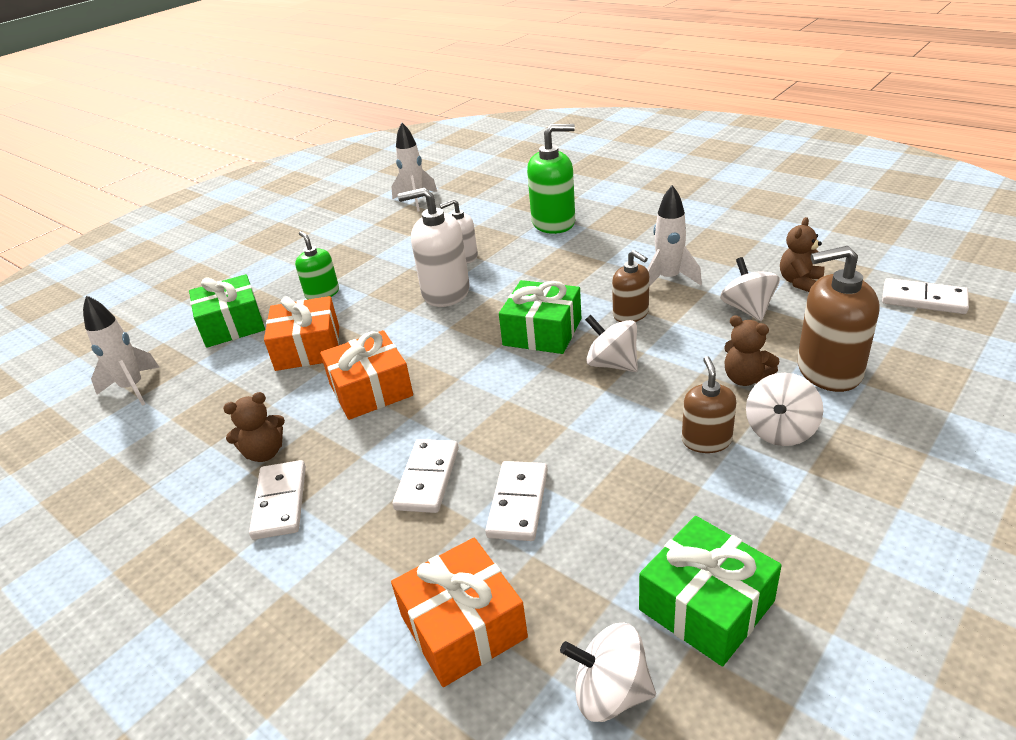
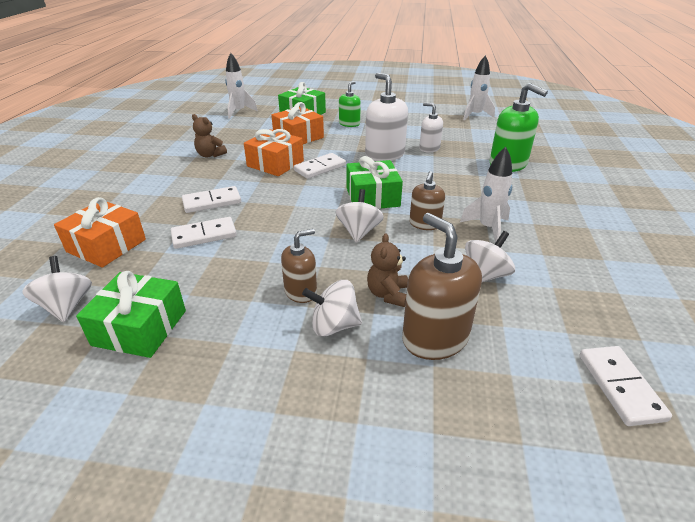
camera: 55 degrees right, 0 degrees up
(280, 502) = (177, 170): white domino -> white domino (320, 168)
(799, 282) = (559, 295): brown teddy bear -> none

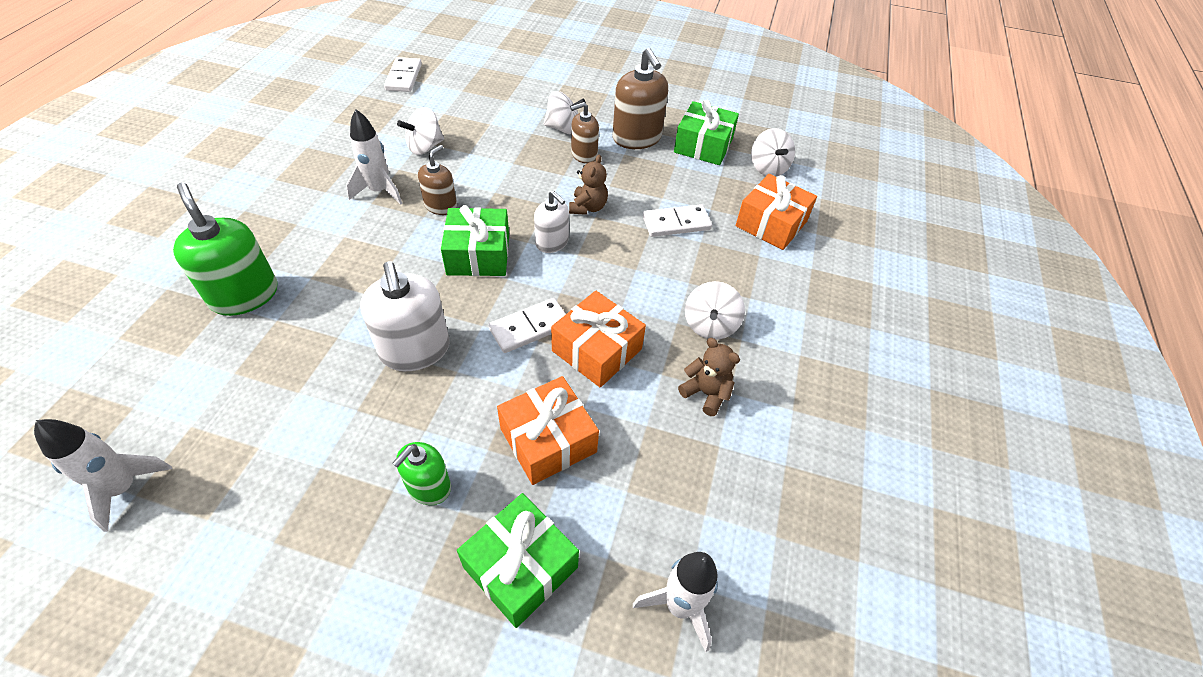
camera: 175 degrees left, 15 degrees up
(212, 202) = (678, 274): white domino -> none
(359, 232) = (515, 205): white spinning top -> white spinning top (710, 325)
(388, 294) = (515, 143): brown teddy bear -> brown teddy bear (588, 207)
(429, 148) = (328, 359): white soap dispenser -> white soap dispenser (552, 242)
(435, 338) = (496, 112): brown soap dispenser -> brown soap dispenser (637, 138)

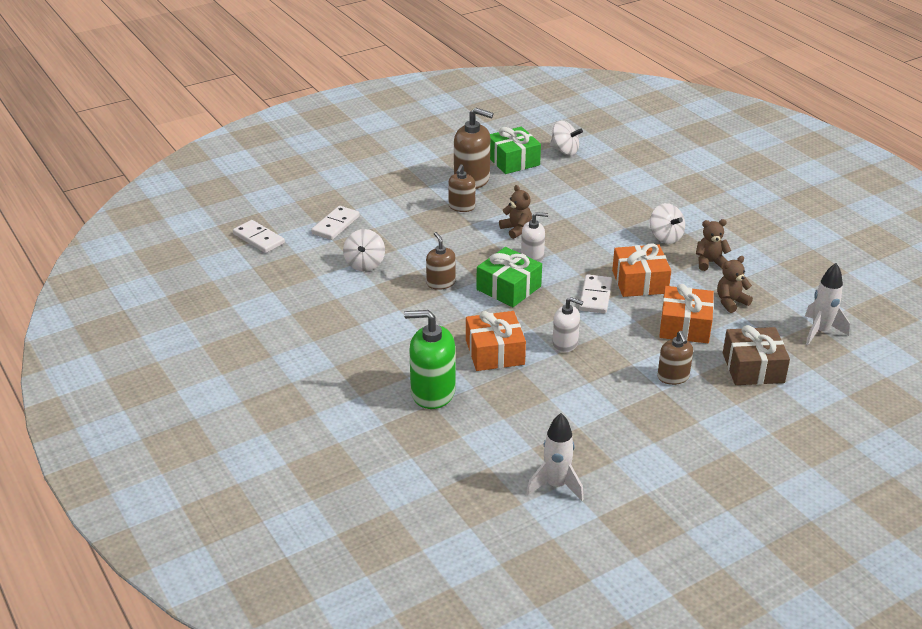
camera: 45 degrees left, 15 degrees down
(379, 191) = (391, 301): white rocket -> none
(415, 350) = (565, 344): white soap dispenser -> white soap dispenser, size x0.60
(429, 487) = (673, 377): green soap dispenser -> brown soap dispenser
(520, 567) = (753, 368): green gift -> brown gift
(563, 128) = (422, 201): white spinning top -> none
(644, 460) = (731, 302): none -> brown teddy bear
(676, 223) = (571, 206): white domino -> white domino (335, 225)
(771, 223) = (613, 176): orange gift -> orange gift (495, 352)

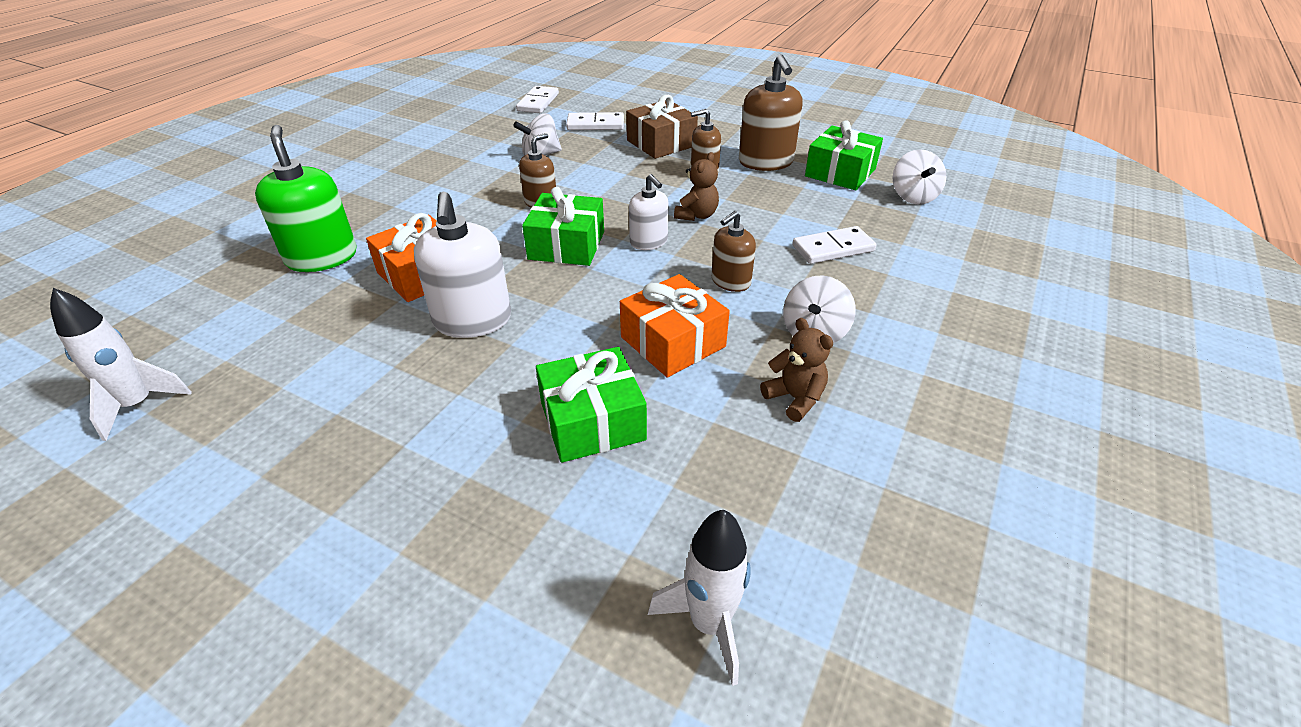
camera: 60 degrees right, 5 degrees up
(565, 344) = (472, 320): white soap dispenser -> white soap dispenser, size x1.67
(595, 296) = (602, 313): white domino -> white domino (833, 248)
(673, 377) = (444, 447): brown soap dispenser -> brown soap dispenser (730, 281)
(684, 326) = (592, 421): orange gift -> green gift
(731, 302) = (702, 457): brown teddy bear -> none
(753, 368) = (521, 545): brown gift -> brown gift (661, 143)

